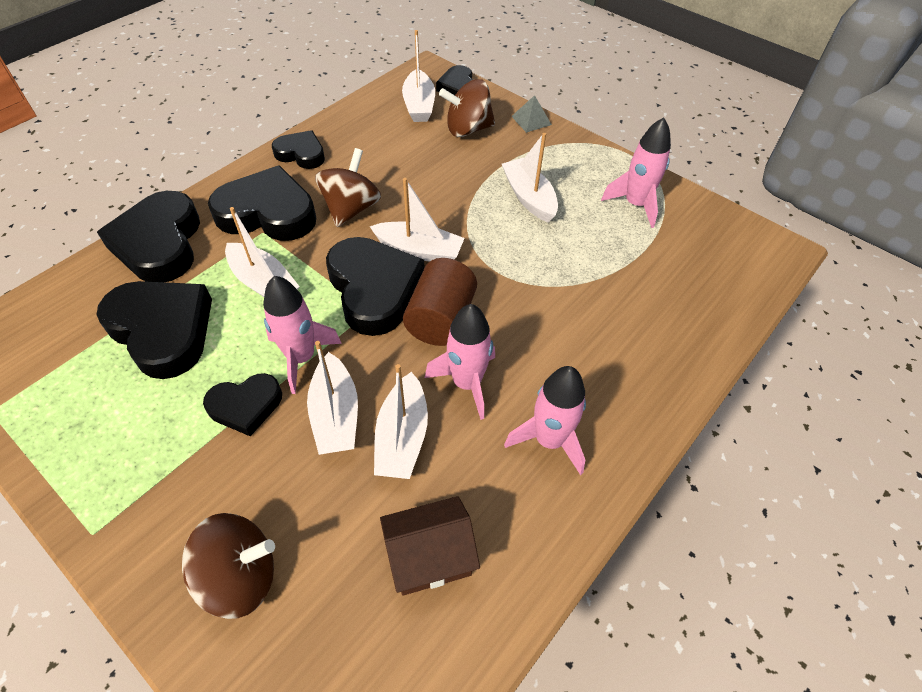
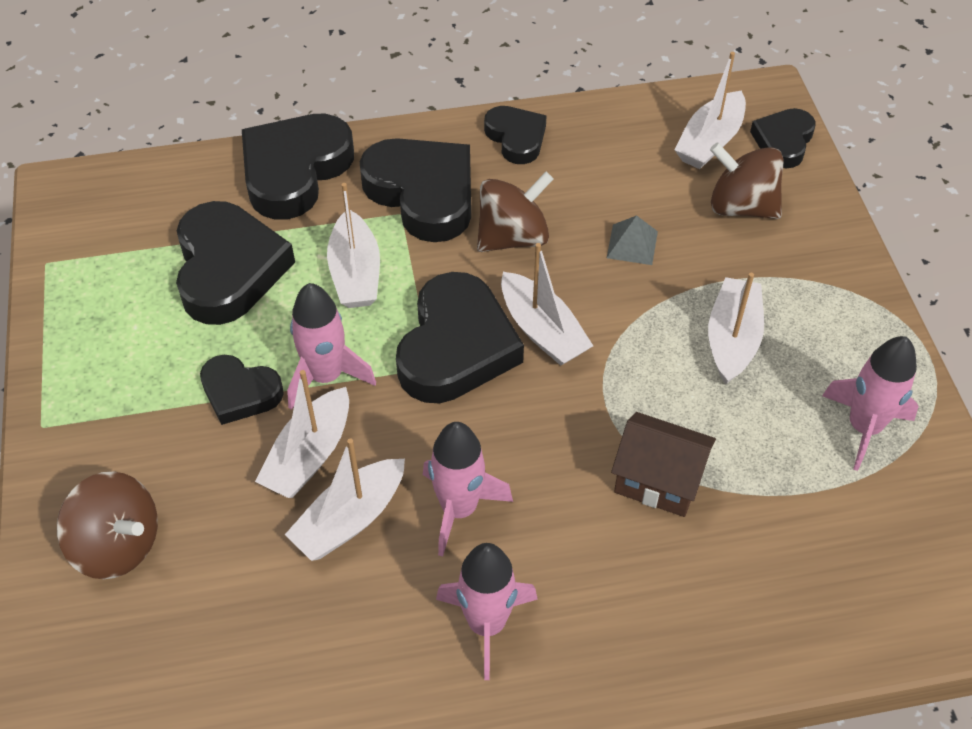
camera: 40 degrees right, 0 degrees up
(430, 557) = (277, 647): brown house -> brown house (658, 480)
(441, 319) = (495, 423): brown cylinder -> none
(531, 120) = (838, 236): grey pyramid -> grey pyramid (632, 244)

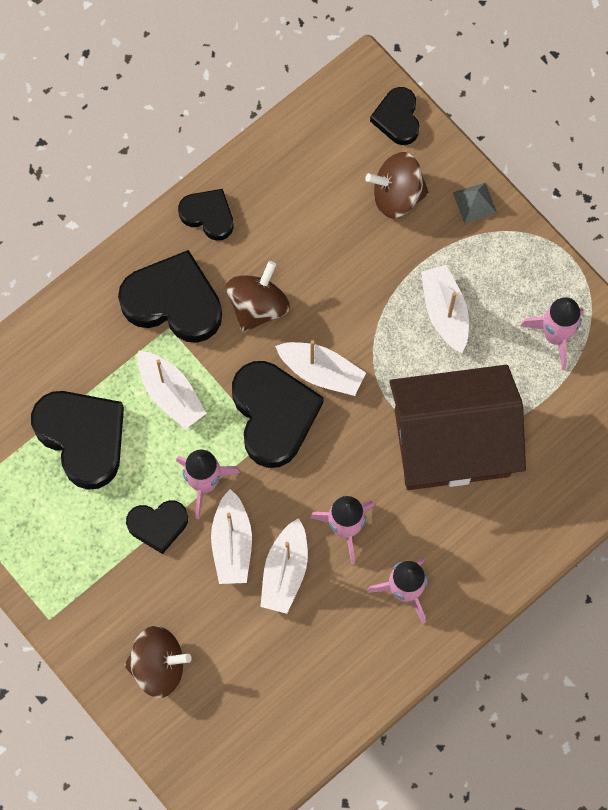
camera: 30 degrees left, 20 degrees up
(295, 171) = (69, 331): black heart -> none
(632, 244) = (341, 269): grey pyramid -> grey pyramid (474, 202)
(658, 480) = (452, 442): brown house -> brown house, size x2.07
(710, 141) = (346, 146): white boat -> none

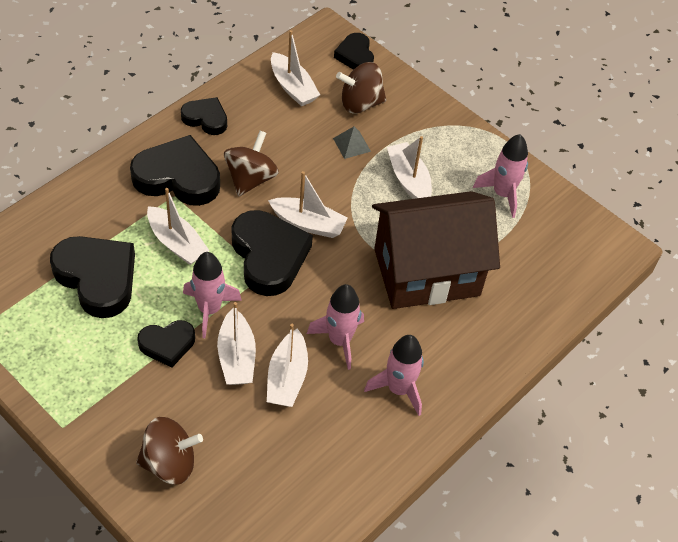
camera: 10 degrees left, 20 degrees down
(316, 168) = (293, 87): none -> white boat
(474, 202) = (423, 107): grey pyramid -> grey pyramid (351, 144)

